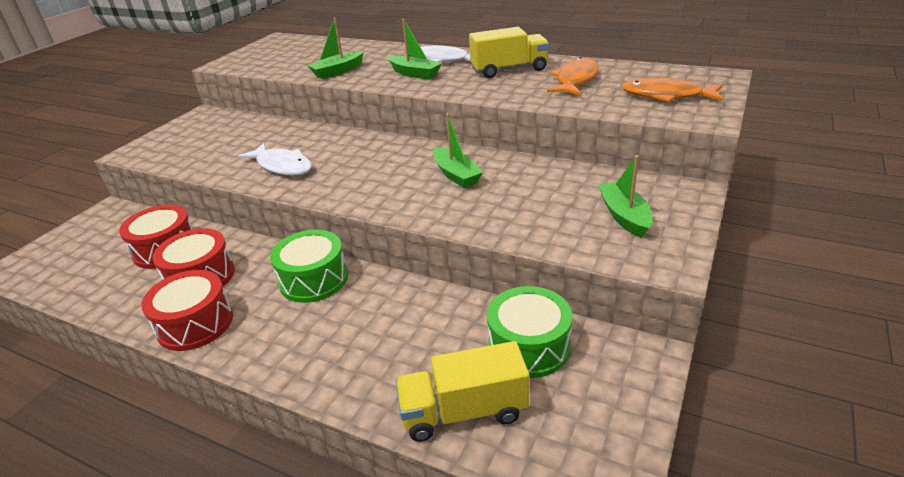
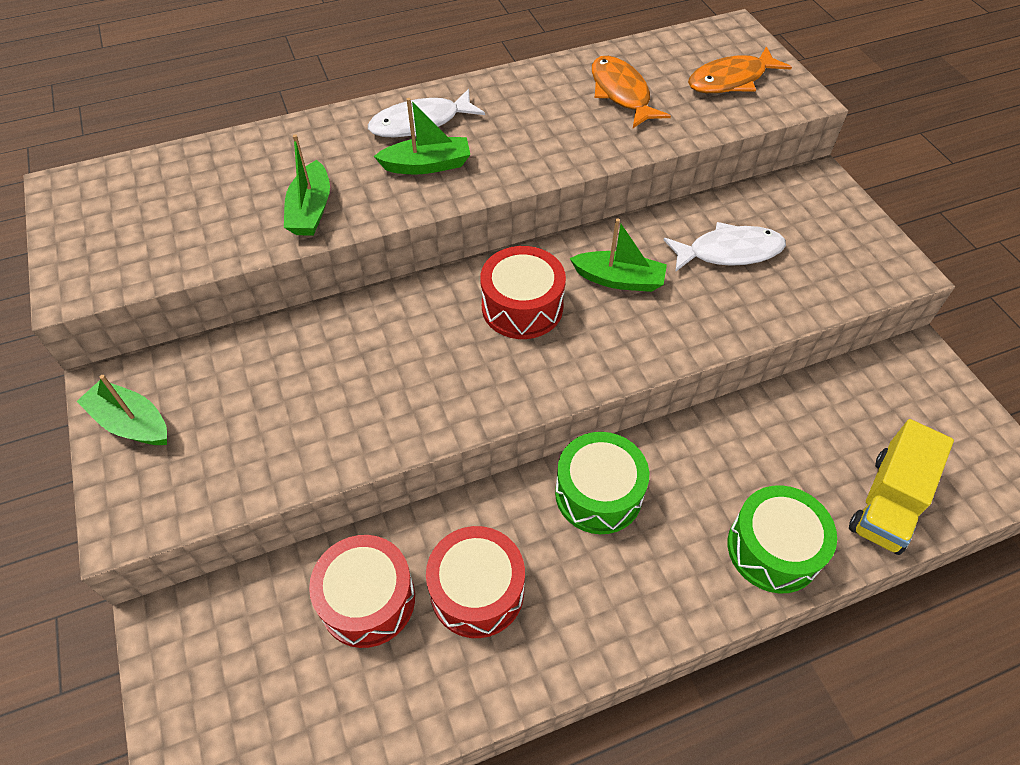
camera: 50 degrees left, 20 degrees up
(195, 324) = (569, 637): red drum -> red drum (522, 307)
(282, 166) = (408, 392): white fish -> white fish (729, 252)
(509, 70) = (529, 107): yellow truck -> none
(529, 346) = (850, 411): green drum -> green drum (773, 549)
(624, 216) = (815, 239): green boat -> green boat (132, 423)

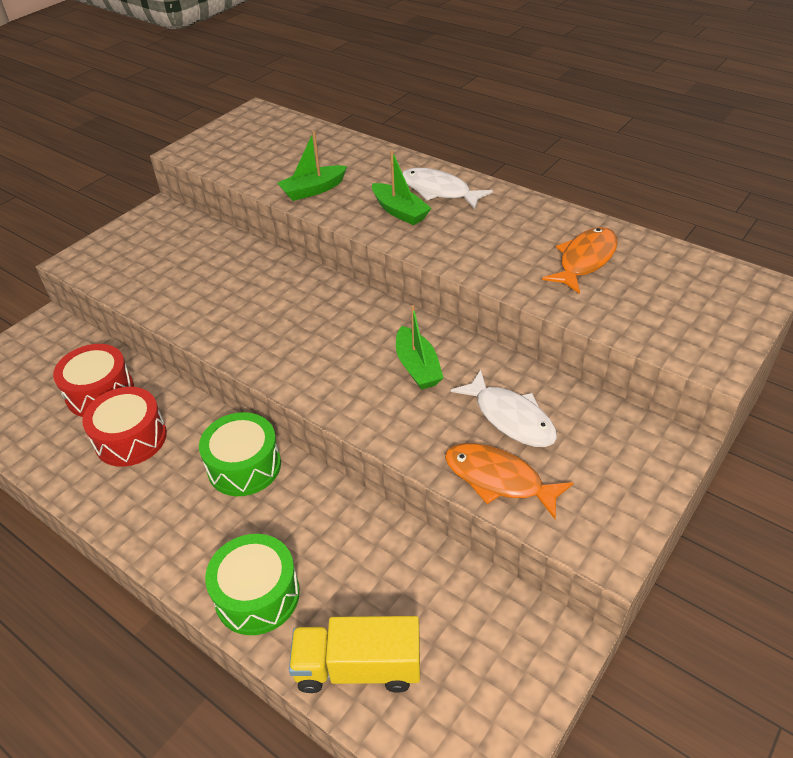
camera: 60 degrees right, 10 degrees down
(132, 423) = (139, 229): green boat -> none
(522, 307) = (346, 330): red drum -> none
(731, 80) = (682, 311): orange fish -> orange fish (498, 479)

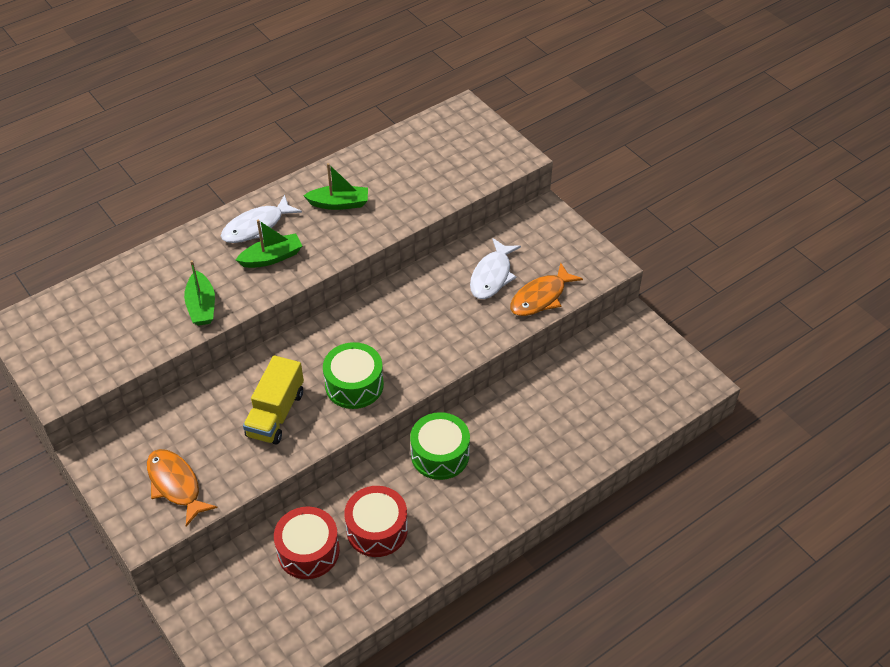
camera: 75 degrees left, 5 degrees up
(257, 595) = (557, 463): green drum -> green drum (354, 385)
(358, 667) = (623, 419): yellow truck -> yellow truck (276, 414)
(417, 367) = (422, 310): green boat -> green boat (339, 203)
(510, 418) = (492, 276): white fish -> white fish turned 135 degrees clockwise
(585, 260) = (394, 176): orange fish -> orange fish (176, 485)

